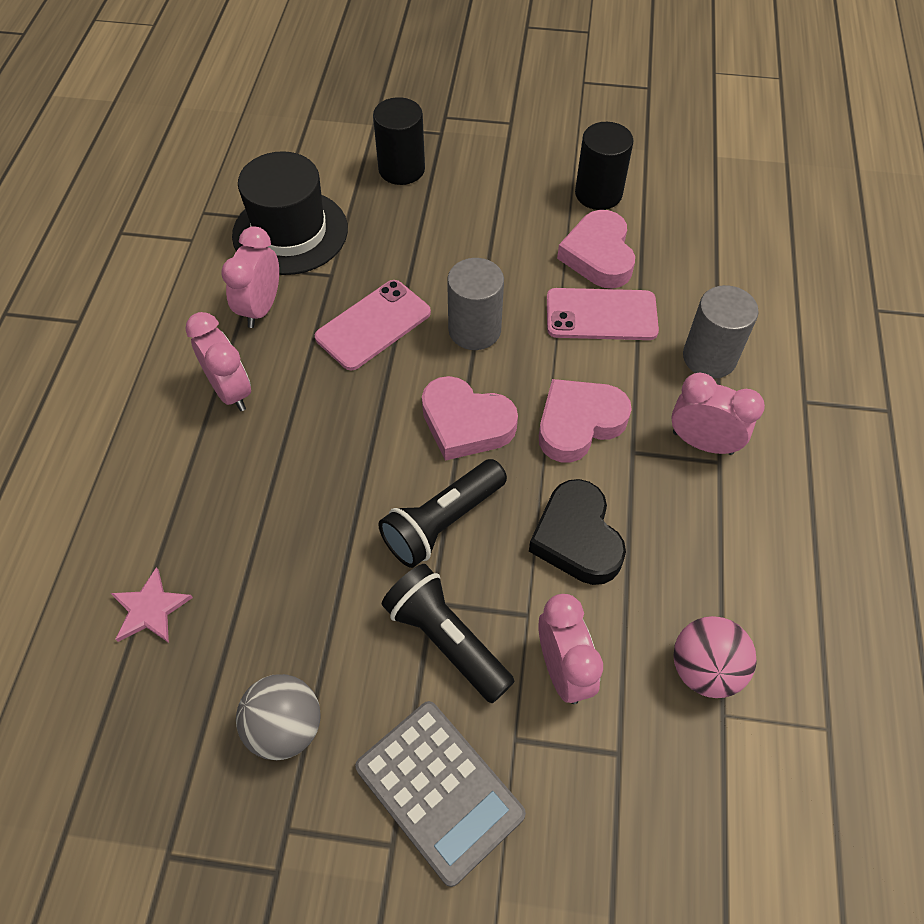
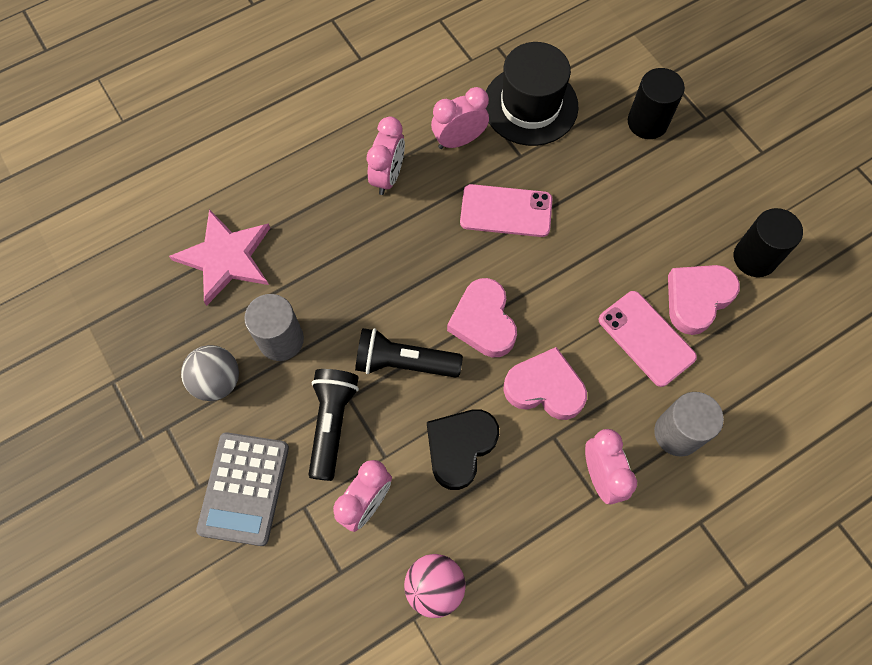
camera: 50 degrees right, 10 degrees up
(150, 609) = (226, 258): pink star -> pink star, size x1.84
(474, 330) = (558, 271): grey cylinder -> grey cylinder (281, 340)

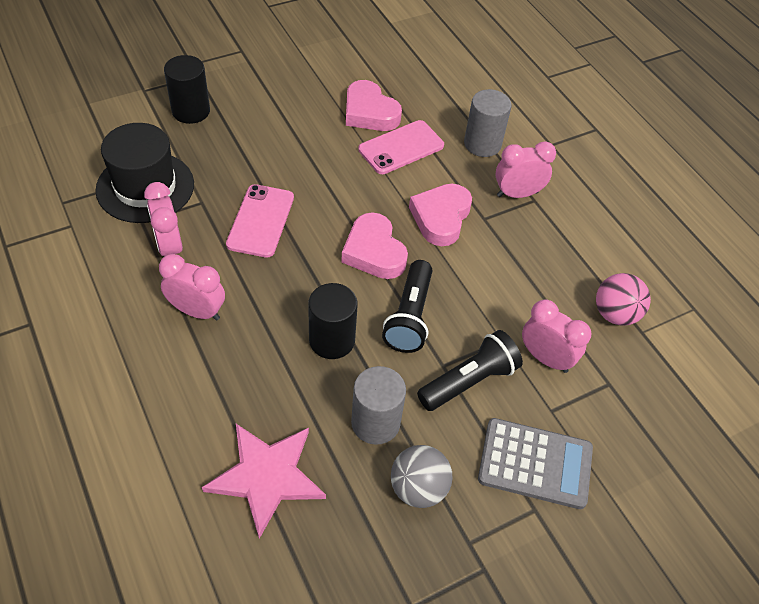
camera: 90 degrees left, 15 degrees down
(332, 424) = (469, 381): black flashlight -> black flashlight turned 135 degrees clockwise
(460, 448) = (493, 283): black heart -> none
(483, 322) = (374, 252): pink heart -> pink heart turned 75 degrees clockwise
(754, 258) = (338, 74): black cylinder -> black cylinder (332, 340)

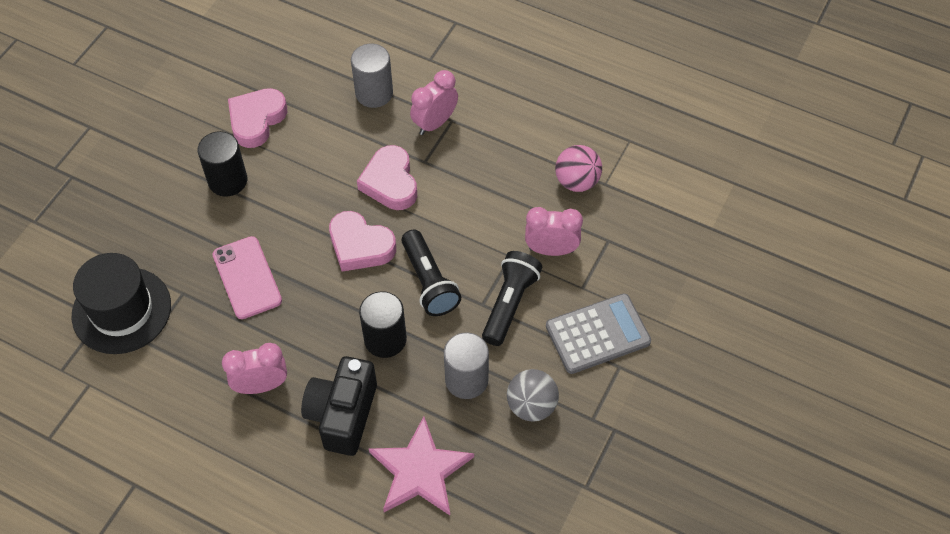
camera: 30 degrees left, 5 degrees up
(169, 247) = (191, 348): pink clock -> none
(191, 111) = (97, 215): black cylinder -> black cylinder (228, 180)
(242, 380) = (342, 415): none -> black camera
(369, 112) = (256, 120): pink heart -> pink heart turned 105 degrees clockwise
(401, 148) = (310, 138): pink phone -> none

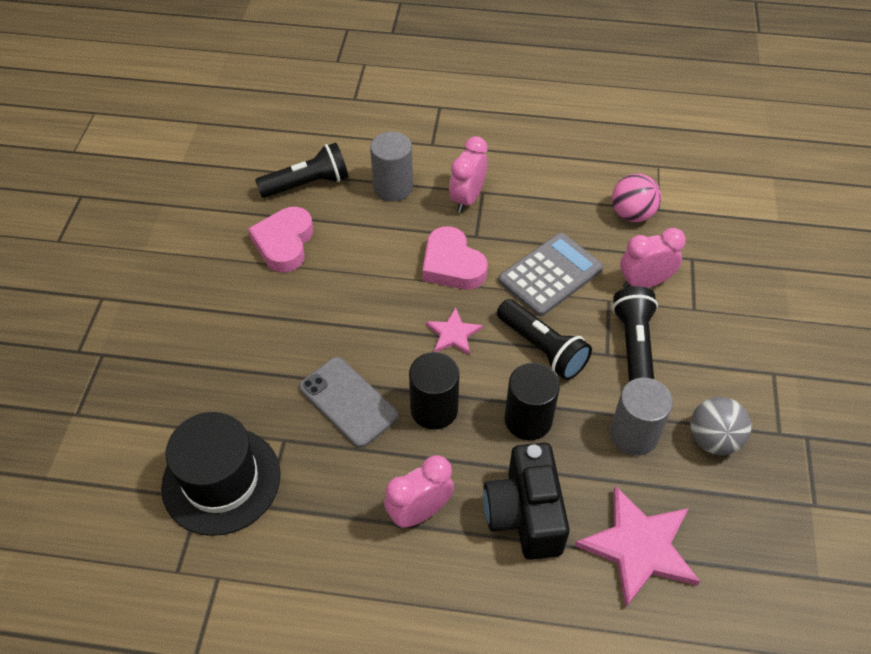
camera: 20 degrees left, 5 degrees down
(228, 180) = (281, 310): black cylinder -> black cylinder (434, 409)
(247, 278) = (348, 402): pink phone -> grey phone
(301, 68) = (307, 184): none -> black flashlight
(360, 246) = (453, 334): pink heart -> pink star
(597, 334) = (734, 348): grey calculator -> grey calculator (550, 275)

